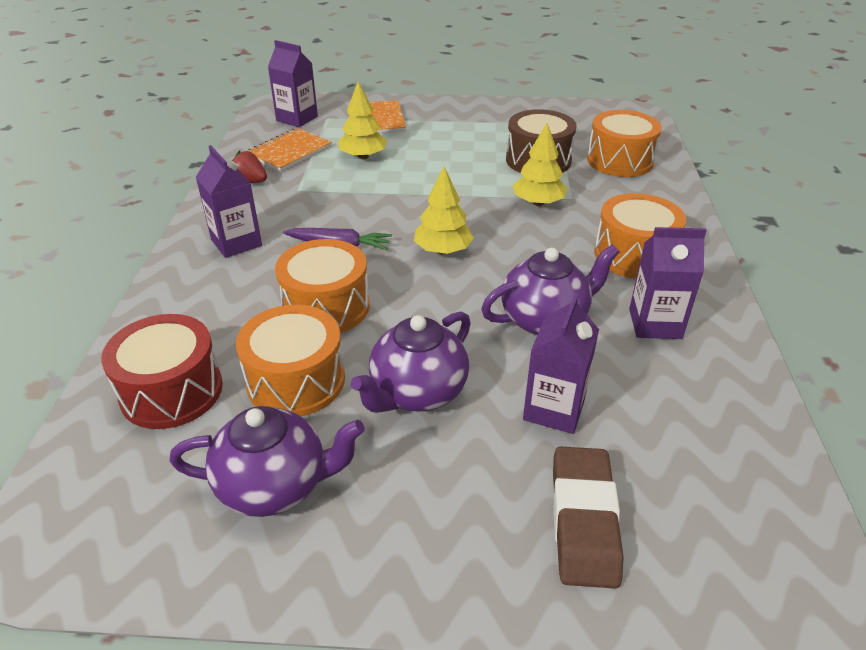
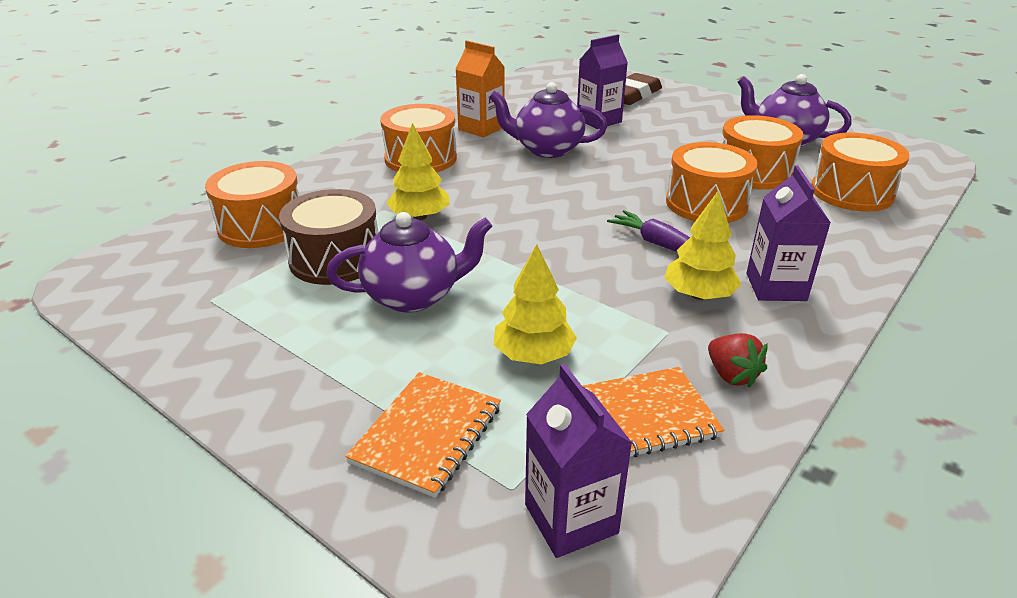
camera: 145 degrees left, 5 degrees down
(171, 391) = (851, 192): red drum -> orange drum
(417, 392) = (673, 146): purple teapot -> purple teapot (413, 296)
(443, 250) = (565, 209): yellow tree -> yellow tree (699, 295)
(655, 324) = (481, 128): purple carton -> orange carton

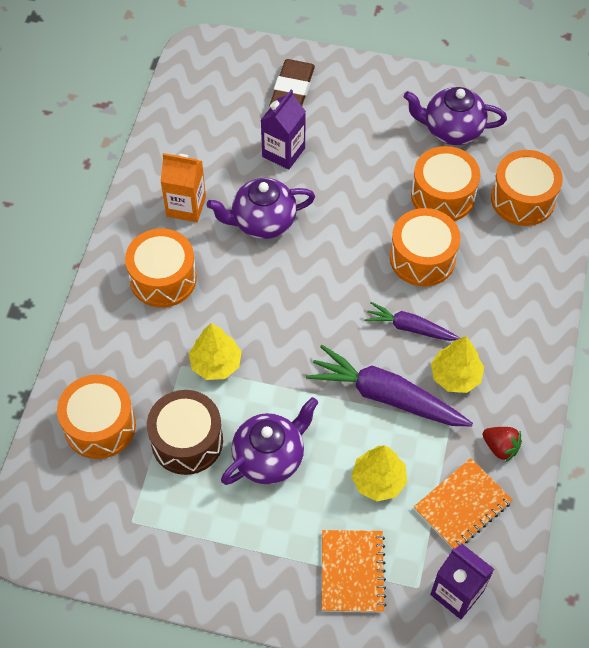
camera: 25 degrees left, 25 degrees up
(596, 287) = (386, 396): none -> purple carrot
(776, 287) = (501, 346): purple carton -> none

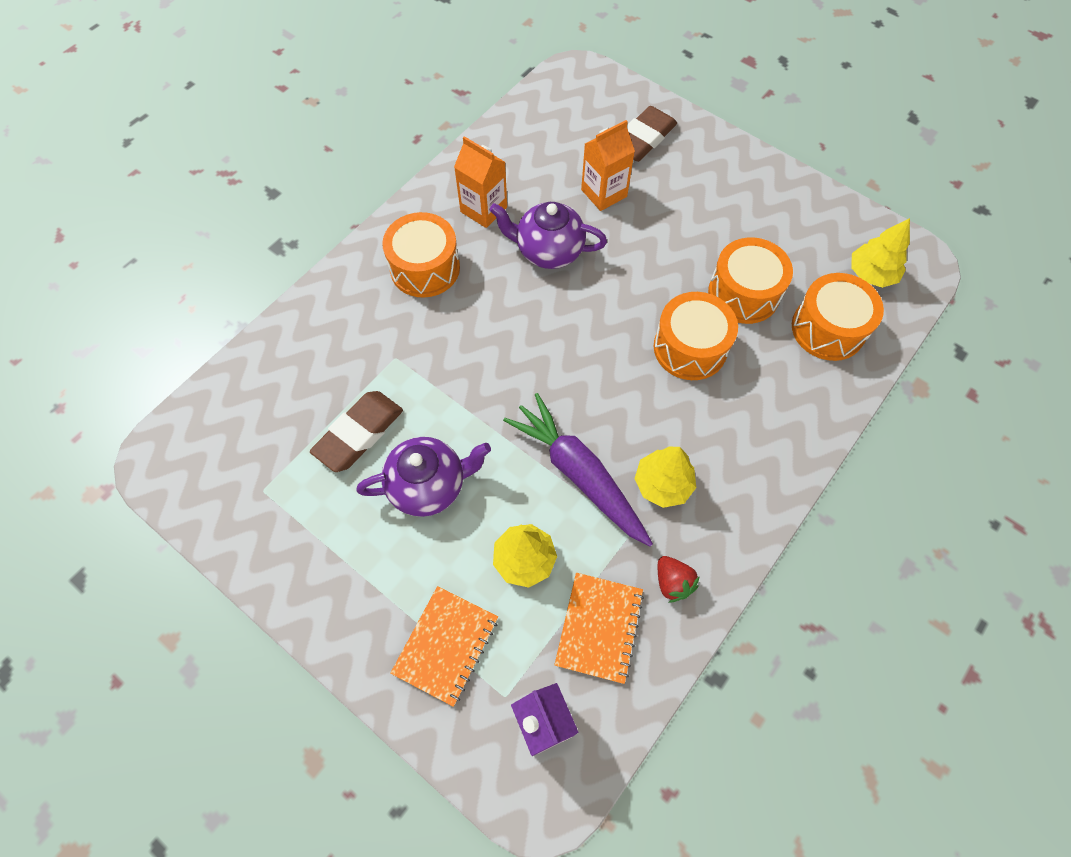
camera: 25 degrees right, 5 degrees up
(100, 426) = (288, 383): orange drum -> none
(187, 441) = (359, 434): brown drum -> brown eraser
(216, 363) = (428, 369): yellow tree -> yellow tree (871, 274)
(283, 152) = (604, 193): purple carton -> orange carton
(410, 327) = (640, 413): purple carrot -> none
(451, 130) = (785, 232): purple teapot -> none
(462, 505) = (599, 627): orange notebook -> orange notebook turned 60 degrees counterclockwise

